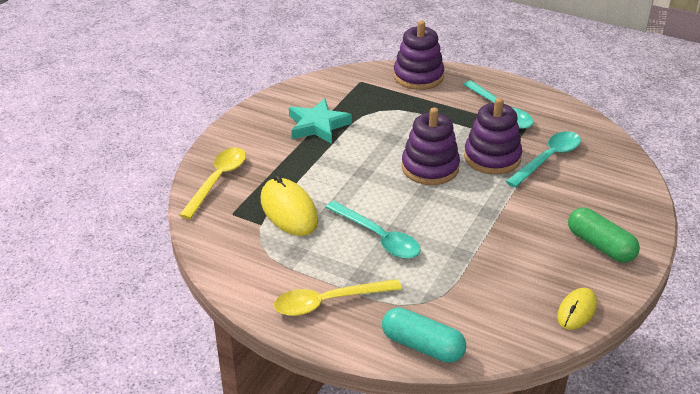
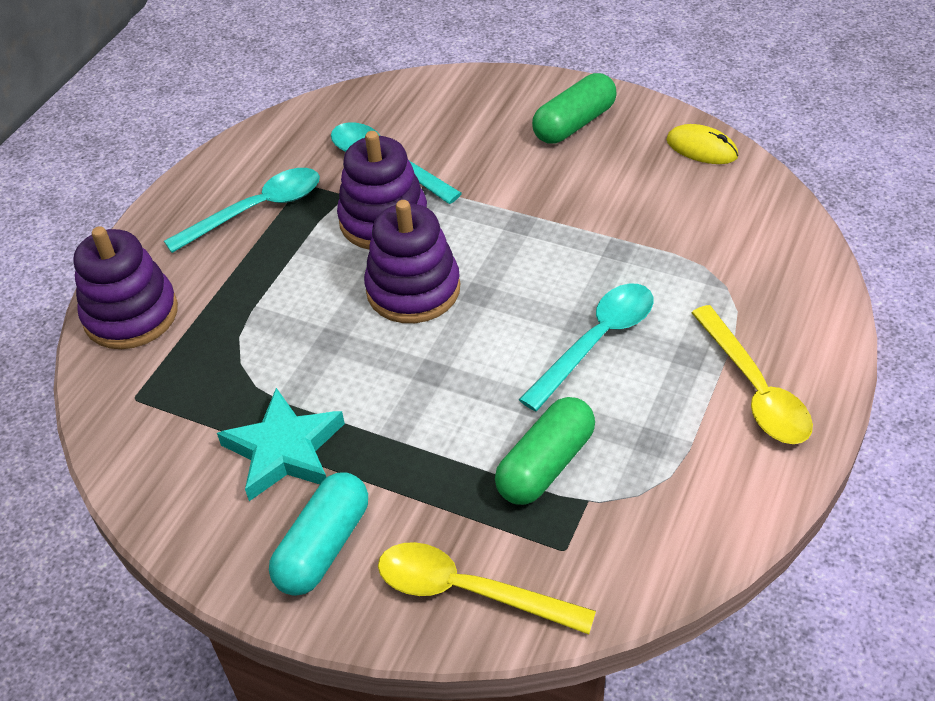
camera: 90 degrees left, 10 degrees up
(289, 210) = (545, 464): yellow mouse -> green capsule
(422, 346) = (808, 283): turquoise capsule -> turquoise capsule (323, 546)

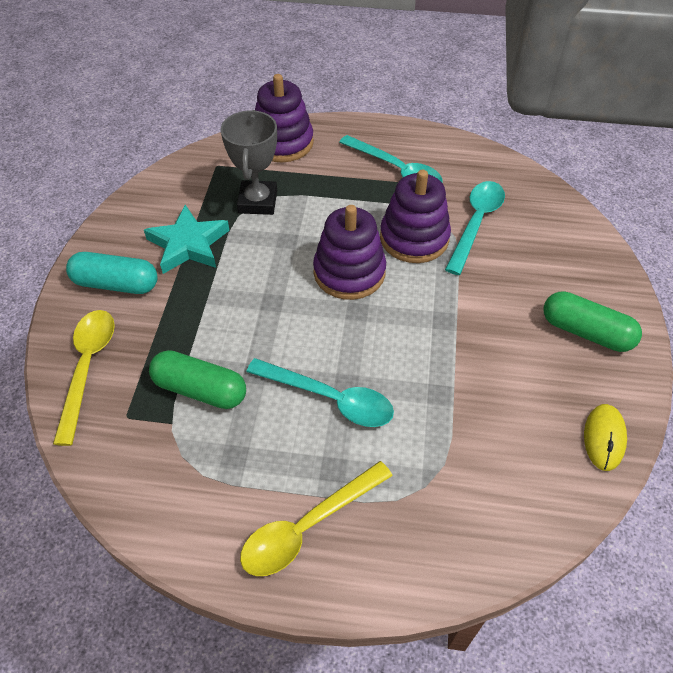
camera: 70 degrees right, 5 degrees up
(239, 360) = (258, 202): none -> grey trophy

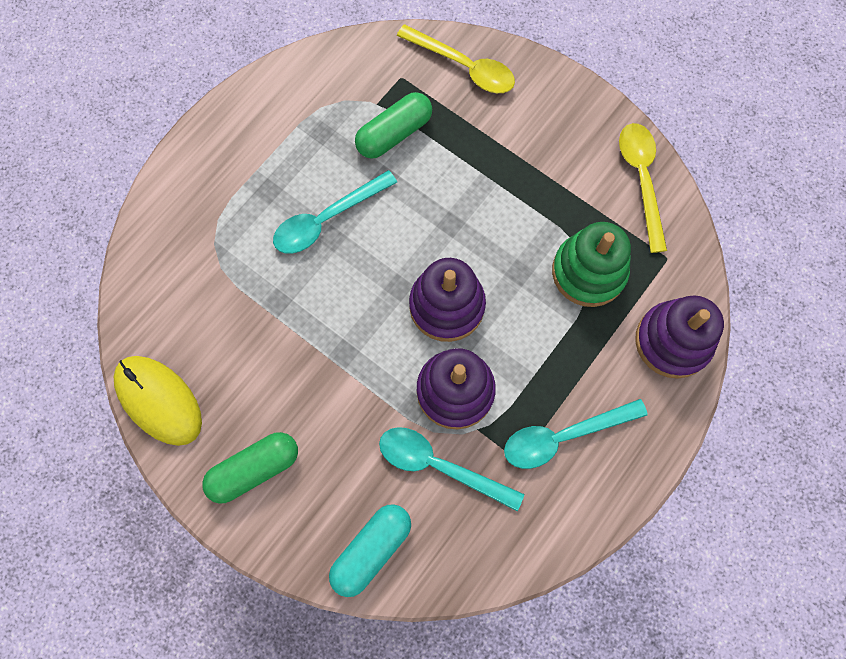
camera: 120 degrees right, 20 degrees up
(116, 284) = (544, 114): turquoise capsule -> turquoise capsule (371, 550)
(188, 244) = (562, 187): turquoise star -> none
(258, 202) = (588, 272): grey trophy -> green stacking toy
(308, 526) = (238, 154): yellow spoon -> yellow spoon (641, 180)
(476, 223) = (439, 466): turquoise spoon -> turquoise spoon turned 150 degrees clockwise
(604, 438) = (159, 400): yellow mouse -> yellow mouse, size x1.64

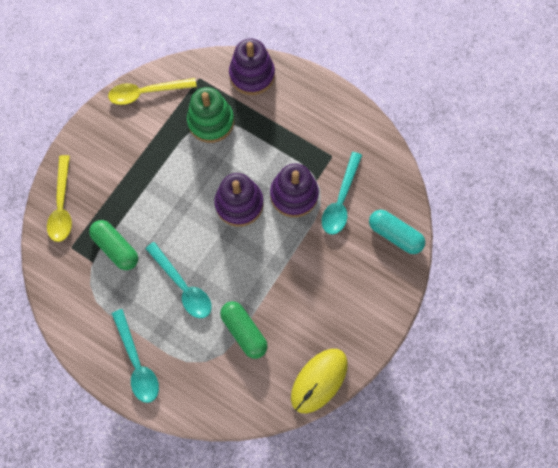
camera: 95 degrees left, 0 degrees up
(254, 469) = (356, 310): green capsule -> green capsule (244, 331)
(463, 66) = (62, 205): yellow spoon -> yellow spoon turned 150 degrees clockwise
(563, 436) = (315, 132): turquoise spoon -> turquoise spoon (137, 362)

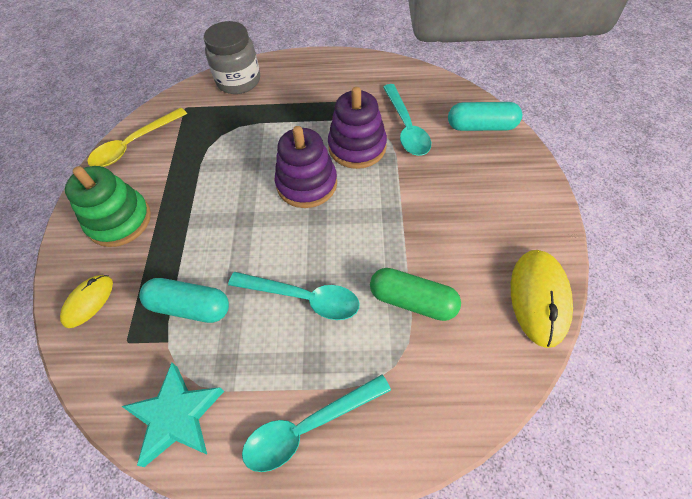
camera: 30 degrees left, 15 degrees down
(62, 205) = (88, 302): yellow spoon -> yellow mouse
(75, 310) = (176, 416): none -> turquoise star
(116, 248) = (190, 306): green capsule -> turquoise capsule
(137, 362) = (308, 427): turquoise spoon -> turquoise spoon turned 120 degrees clockwise
(211, 122) = (223, 134): green stacking toy -> green stacking toy (119, 220)
(252, 75) = (238, 81): purple stacking toy -> grey jar

